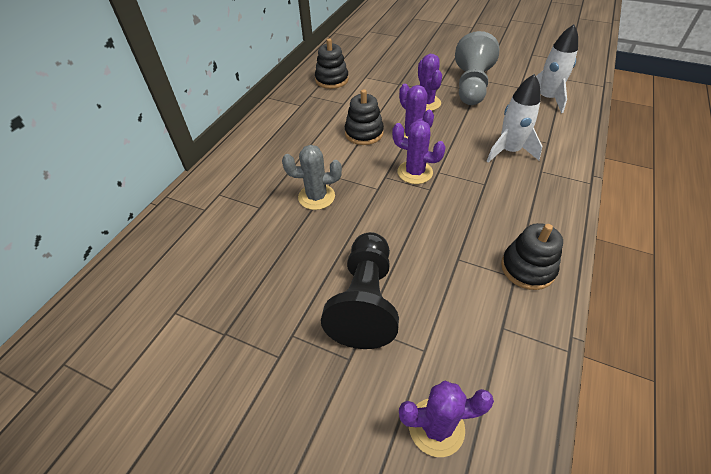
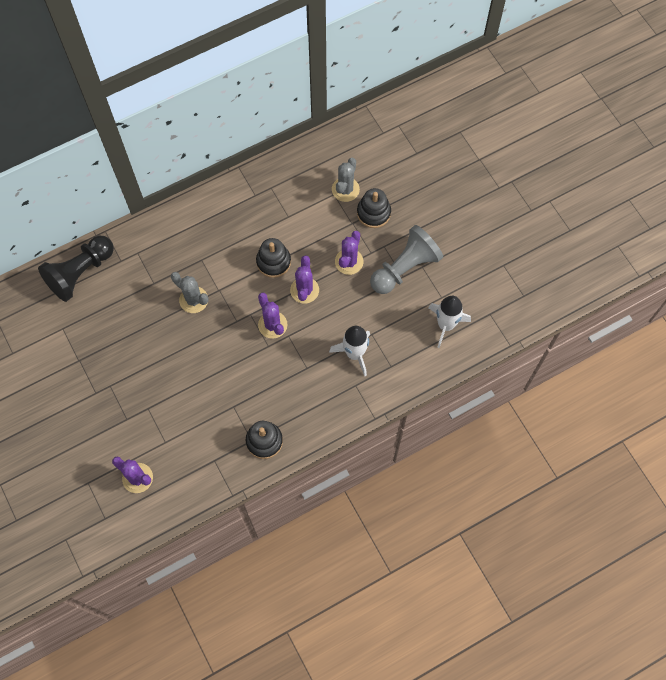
camera: 35 degrees right, 20 degrees up
(332, 80) = (304, 179): black stacking toy -> black stacking toy (373, 213)
(365, 301) = (160, 394): black pawn -> black pawn (80, 273)
(371, 71) = (345, 189): none -> grey cactus

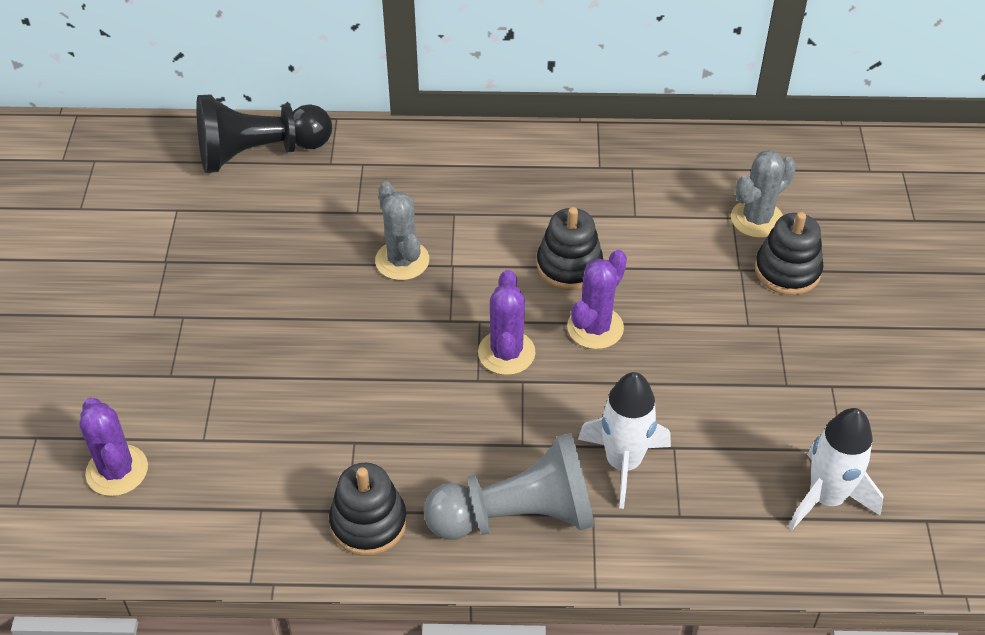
camera: 30 degrees right, 20 degrees down
(349, 262) = (700, 321): purple cactus -> none
(405, 268) = (798, 373): grey pawn -> grey pawn (517, 515)

